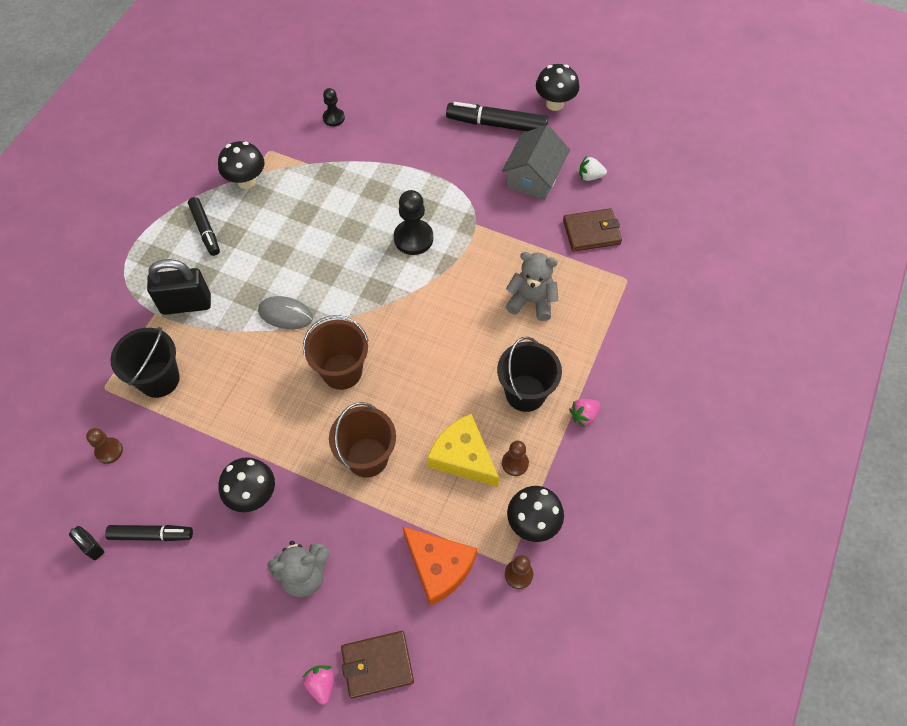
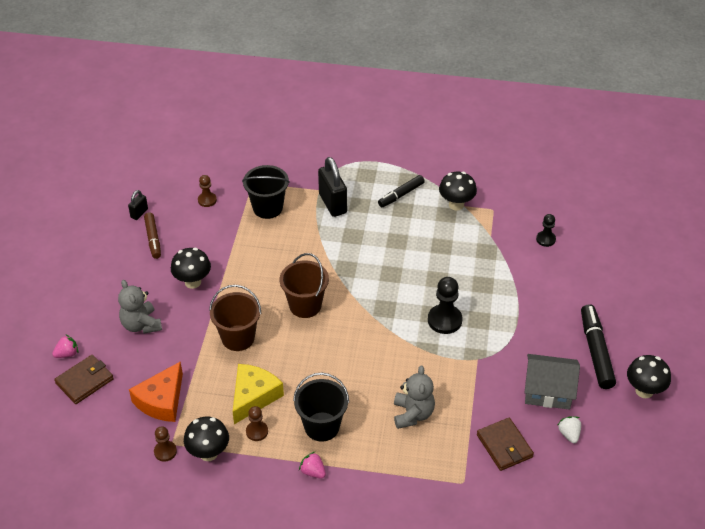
camera: 75 degrees right, 15 degrees down
(151, 535) = (153, 239): black marker -> brown marker
(285, 314) = (343, 260): grey mouse -> none
(377, 665) = (84, 381): brown wallet -> brown wallet turned 75 degrees clockwise

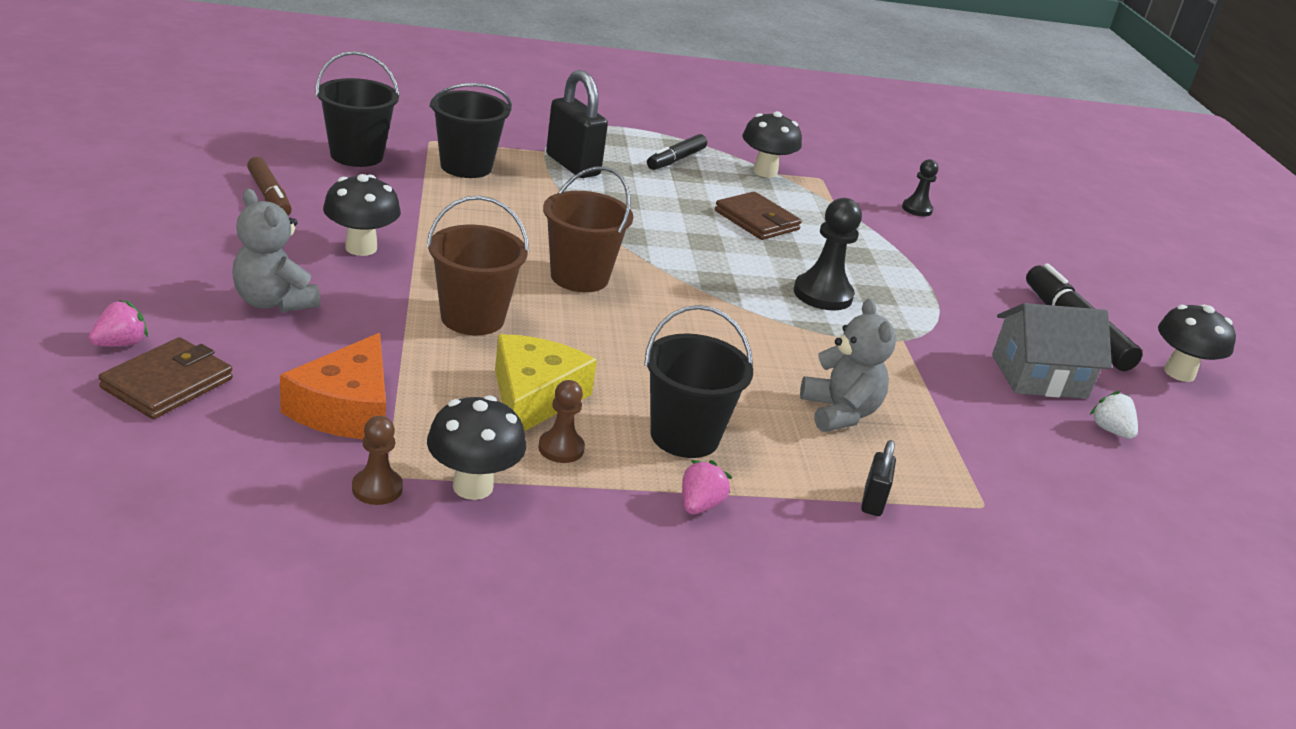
camera: 20 degrees left, 15 degrees down
(139, 213) = (235, 166): black padlock -> black padlock (872, 501)
(207, 200) = (356, 155): brown pawn -> black bucket
(313, 472) = (699, 505): pink strawberry -> pink strawberry turned 90 degrees clockwise
(504, 446) = (1020, 450): brown wallet -> brown wallet (757, 220)

